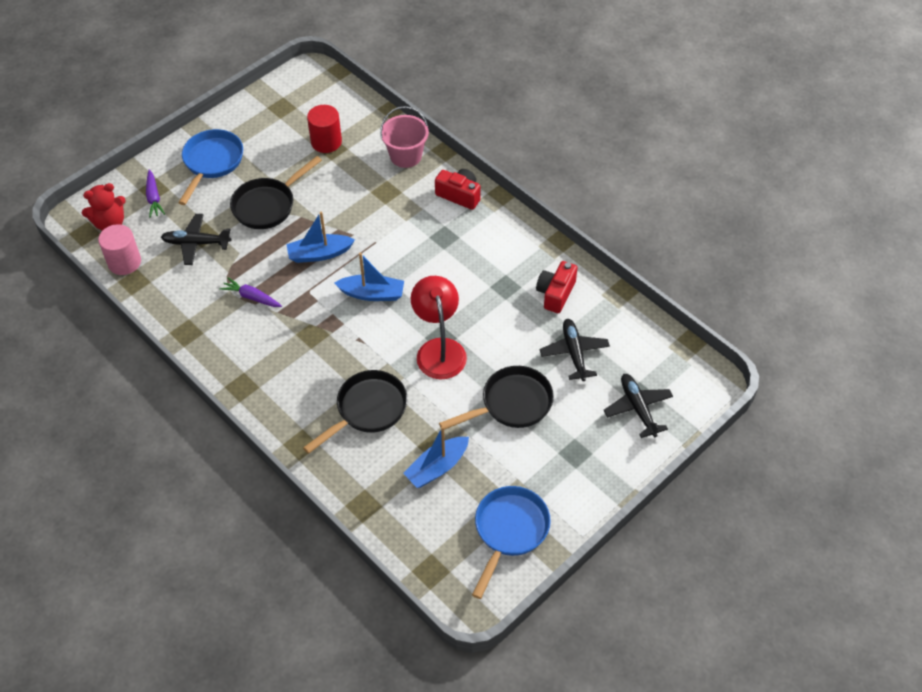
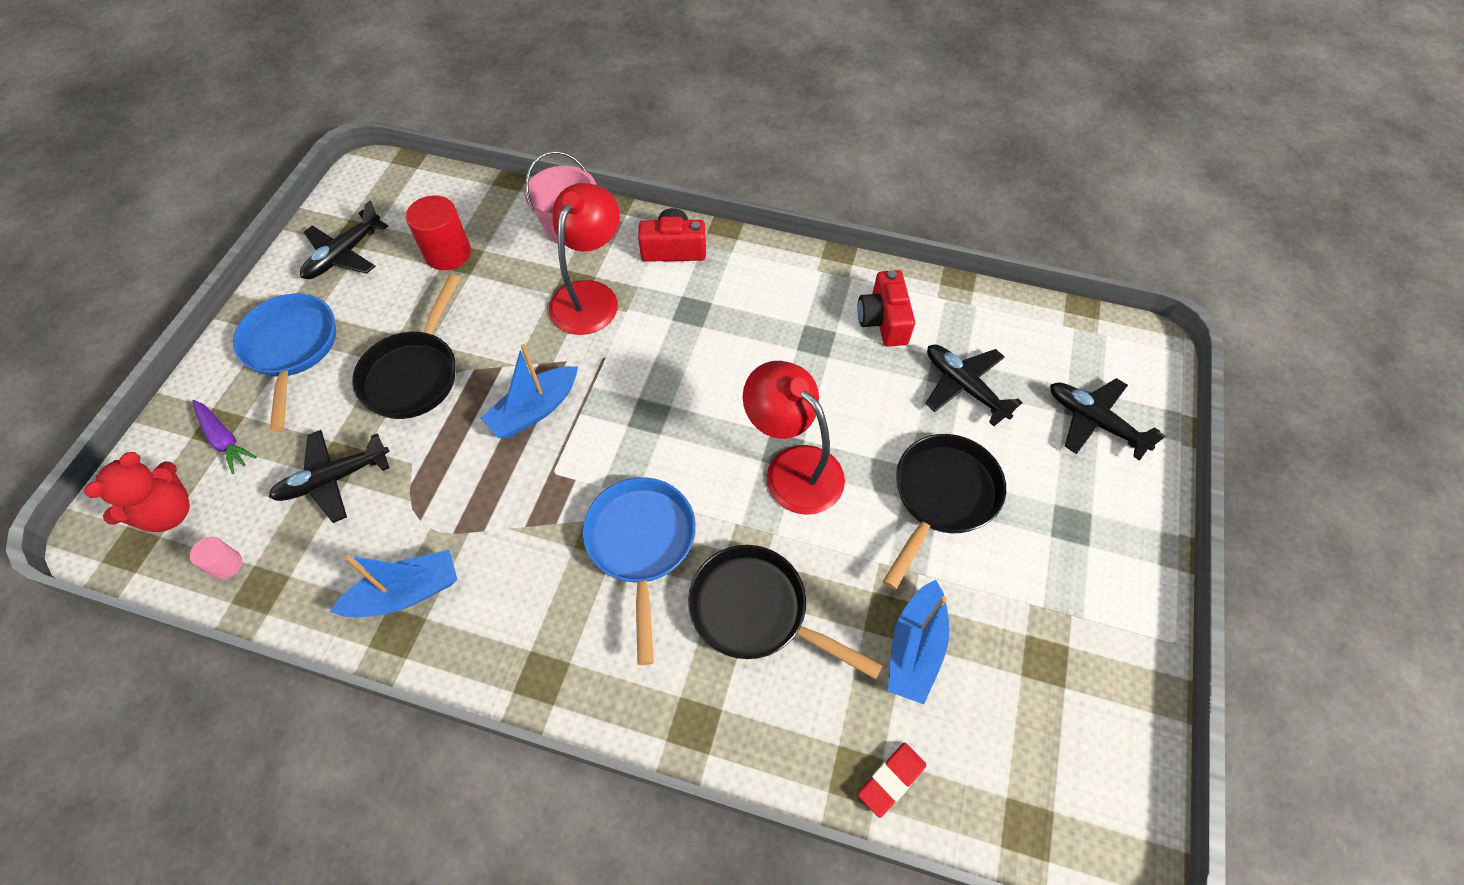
camera: 30 degrees left, 5 degrees up
(124, 262) = (226, 565): pink cylinder -> pink cylinder, size x0.53
(252, 297) = (471, 522): purple carrot -> none
(268, 118) = (344, 255): none -> black plane
(367, 410) = (756, 612): black pan -> black pan turned 75 degrees counterclockwise
(372, 294) = (647, 432): blue boat -> blue boat (406, 593)
(379, 516) = (891, 780): none -> red eraser
(391, 203) = (590, 296): none -> red lamp
(509, 531) = (1081, 692): blue pan -> blue pan (641, 545)

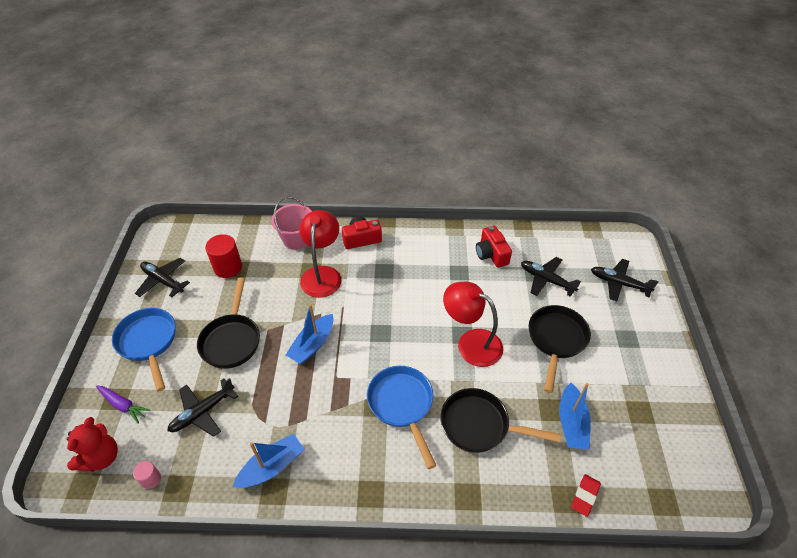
camera: 15 degrees left, 10 degrees down
(344, 255) = (163, 281): black plane -> black plane turned 105 degrees clockwise

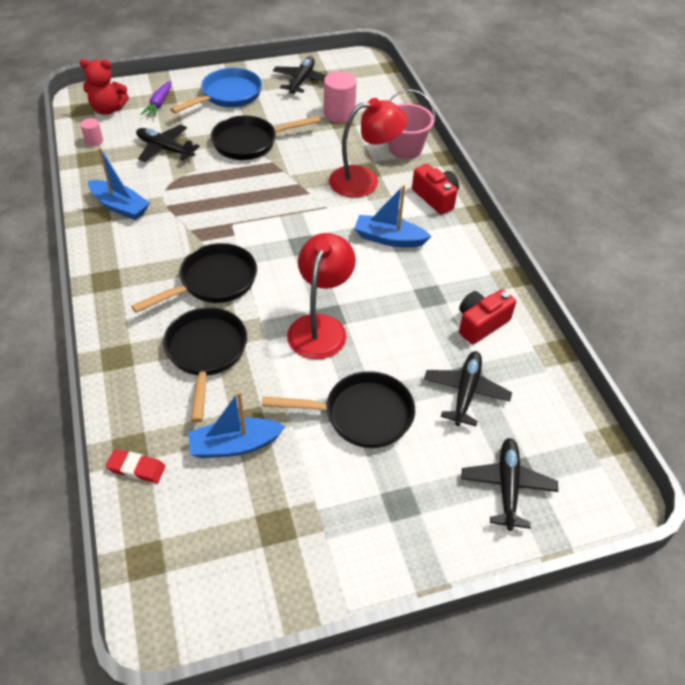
camera: 70 degrees right, 0 degrees up
(228, 267) = (339, 114): red cylinder -> pink cylinder
(312, 344) = (266, 197): blue boat -> blue boat (389, 239)
(402, 405) = (213, 282): blue pan -> black pan

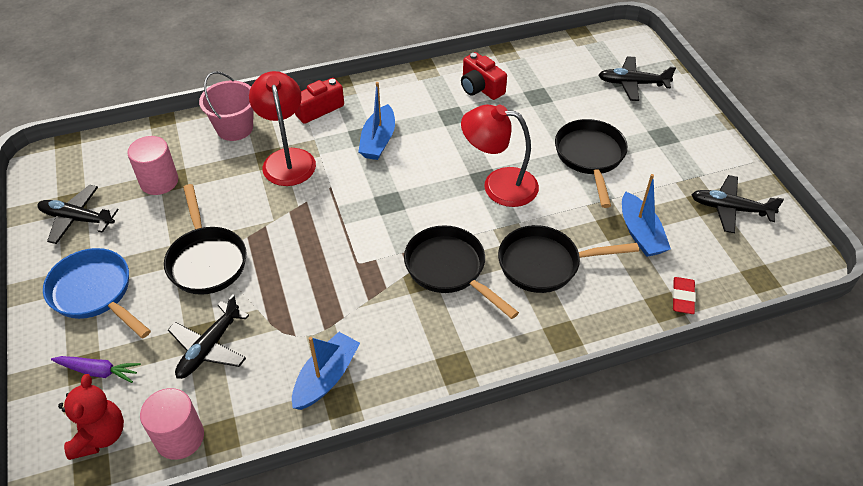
camera: 90 degrees left, 0 degrees up
(94, 141) = (180, 437): pink cylinder -> pink cylinder, size x1.88
(465, 392) = (554, 99): black plane -> black plane (730, 209)

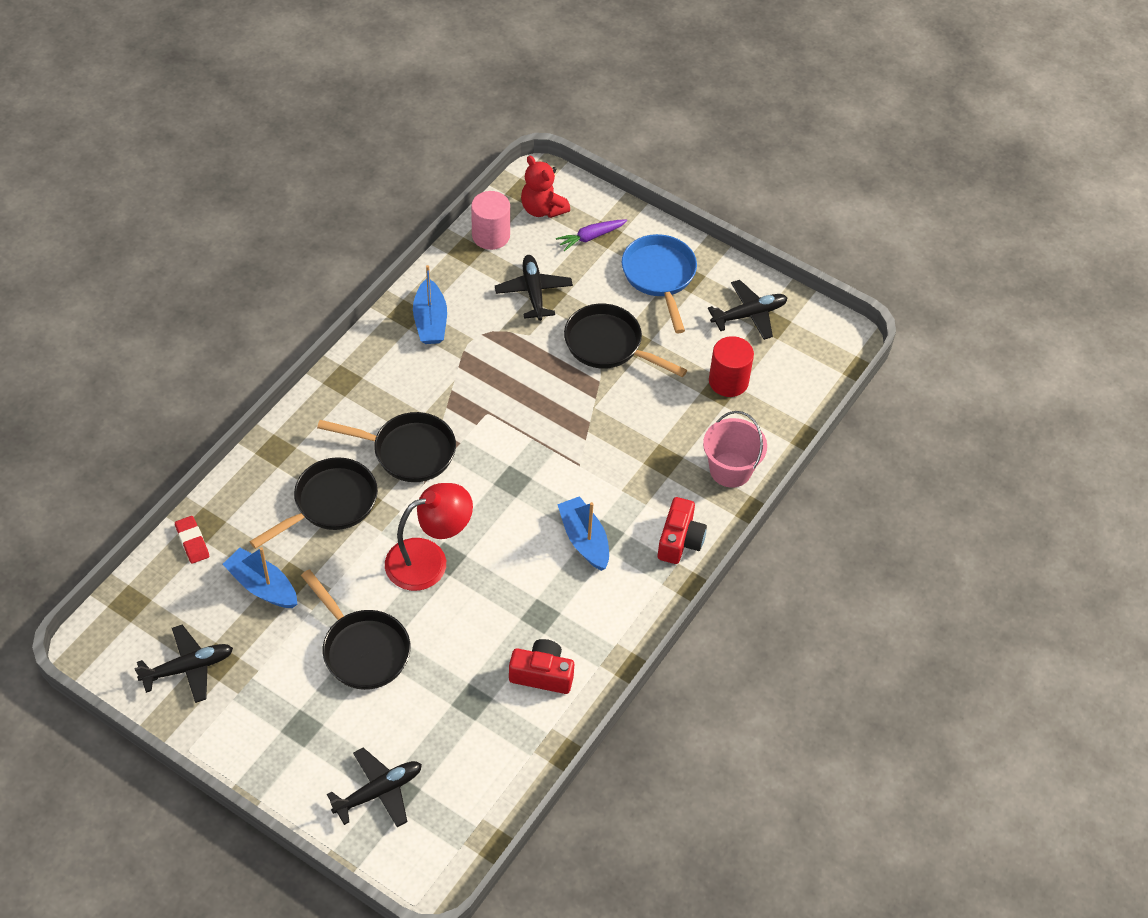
camera: 140 degrees right, 5 degrees up
(95, 293) = (660, 277): blue pan -> blue pan turned 105 degrees counterclockwise
(159, 181) = (728, 381): pink cylinder -> red cylinder
(287, 159) = (646, 468): red lamp -> none

